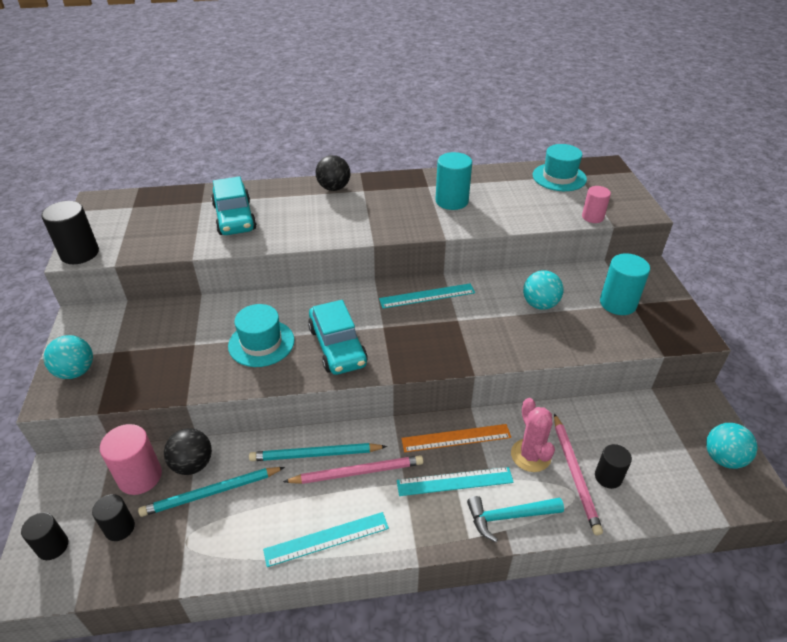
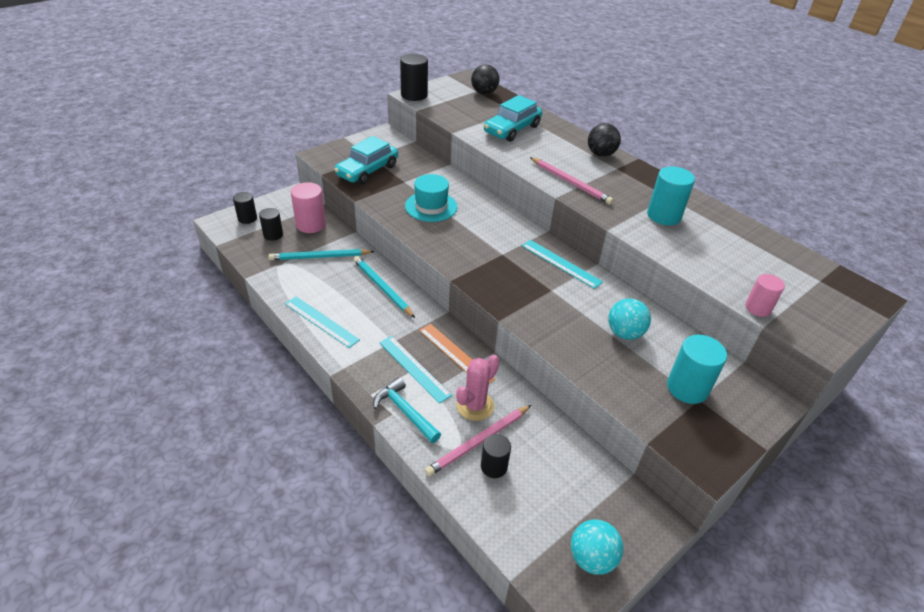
camera: 55 degrees right, 0 degrees up
(76, 372) = (344, 152): turquoise ball -> none
(192, 464) = (334, 240): black ball -> black ball (484, 93)
(211, 493) = (320, 257): turquoise pencil -> turquoise pencil turned 45 degrees counterclockwise
(337, 346) = (460, 240): turquoise car -> turquoise car (367, 170)
(357, 472) = (383, 314): pink pencil -> pink pencil (570, 182)
(559, 177) = (795, 268): turquoise hat -> none

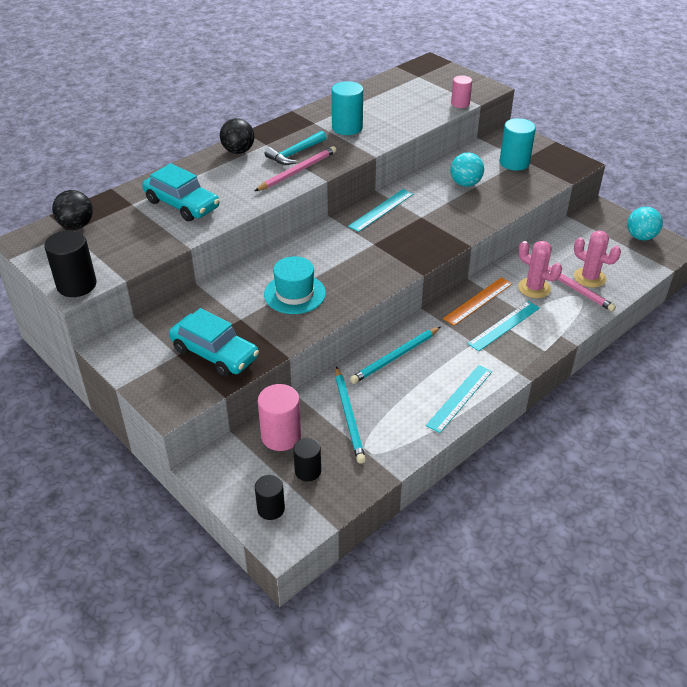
camera: 90 degrees left, 0 degrees up
(405, 411) = (555, 328): turquoise hammer -> turquoise hammer (295, 154)
(494, 466) = (589, 278): black cylinder -> pink cactus

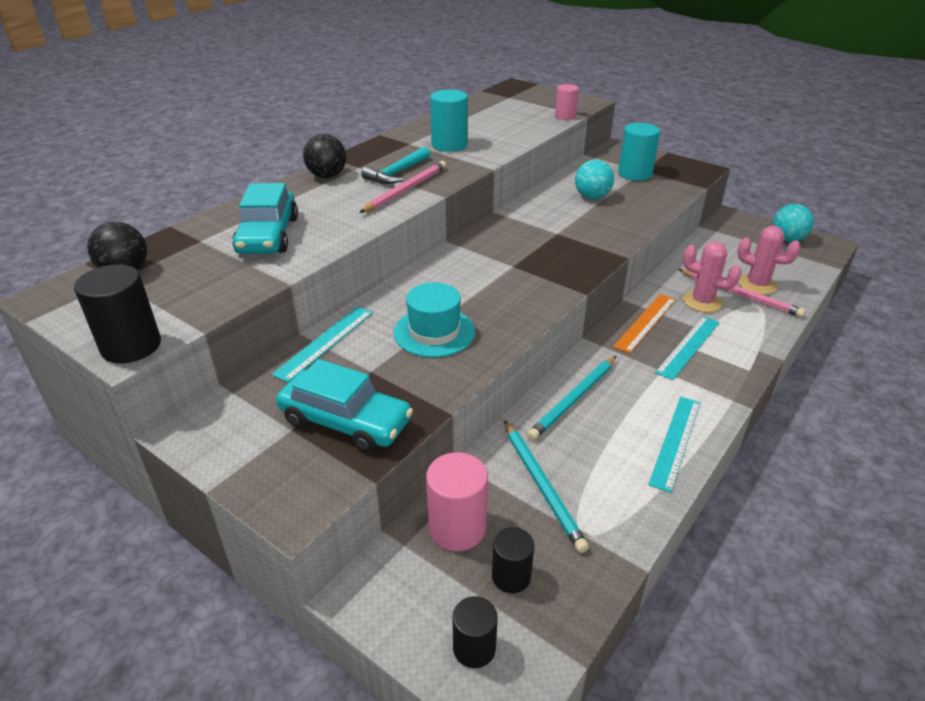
camera: 10 degrees left, 5 degrees down
(182, 204) = (268, 235): turquoise car -> turquoise car turned 60 degrees clockwise
(381, 210) = (508, 230): turquoise ruler -> turquoise ruler (325, 342)

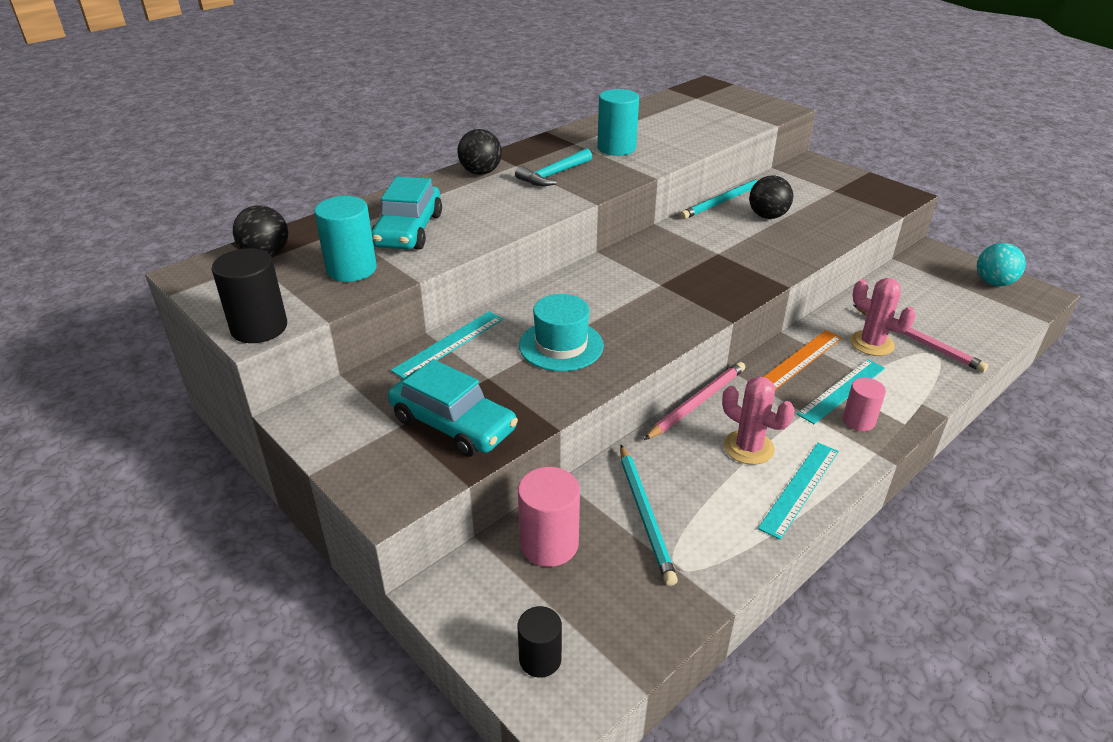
camera: 10 degrees right, 0 degrees up
(406, 190) = (558, 194): pink pencil -> pink pencil (697, 402)
(511, 576) = (592, 598): black cylinder -> none
(565, 116) = (753, 124): pink cylinder -> pink cylinder (858, 421)
(574, 399) = (700, 432): turquoise pencil -> turquoise pencil (723, 201)
(592, 197) = (767, 216): turquoise ball -> black ball
(635, 174) = (824, 194): turquoise cylinder -> turquoise cylinder (351, 269)
(757, 285) = (941, 331): pink cactus -> pink cactus (748, 447)

